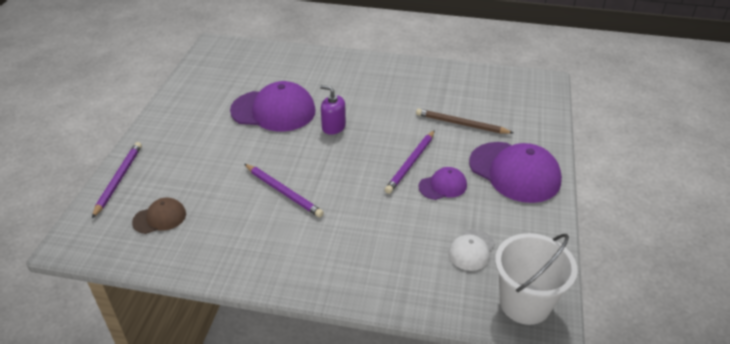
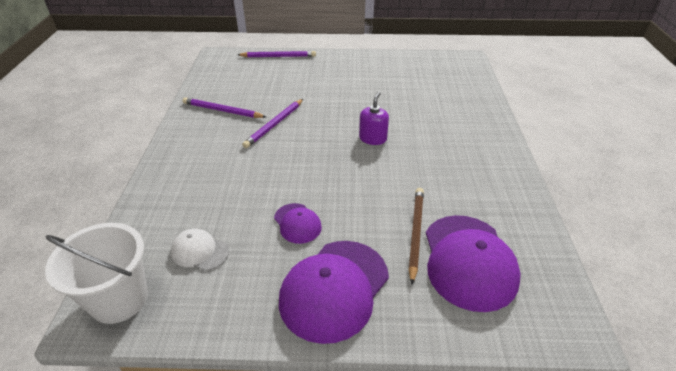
camera: 80 degrees right, 0 degrees up
(160, 218) = (241, 78): brown cap -> none
(273, 111) = (383, 102): purple cap -> purple cap (468, 261)
(411, 163) = (330, 196): purple pencil -> purple pencil (222, 111)

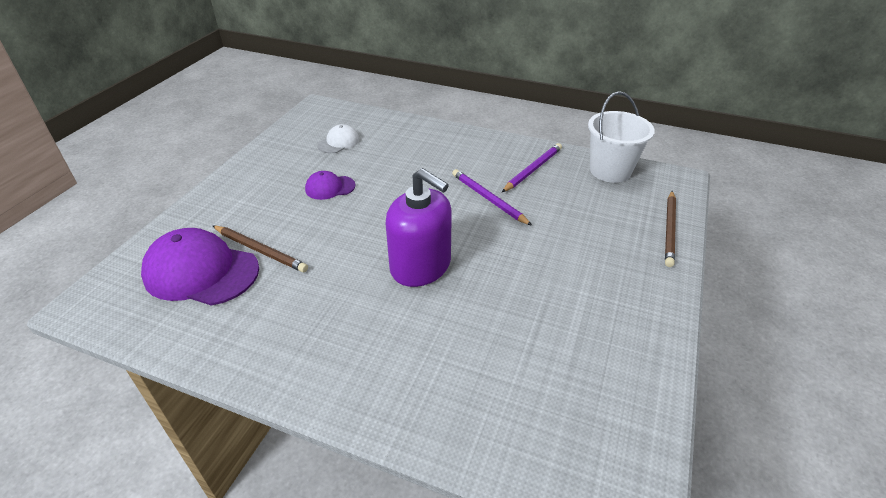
camera: 110 degrees right, 0 degrees up
(119, 299) = (324, 114): white bucket -> white bucket (610, 171)
(278, 56) = (670, 229): purple pencil -> brown pencil
(334, 289) = (250, 192): purple cap -> none
(373, 138) = (421, 266): purple soap dispenser -> purple soap dispenser, size x1.88

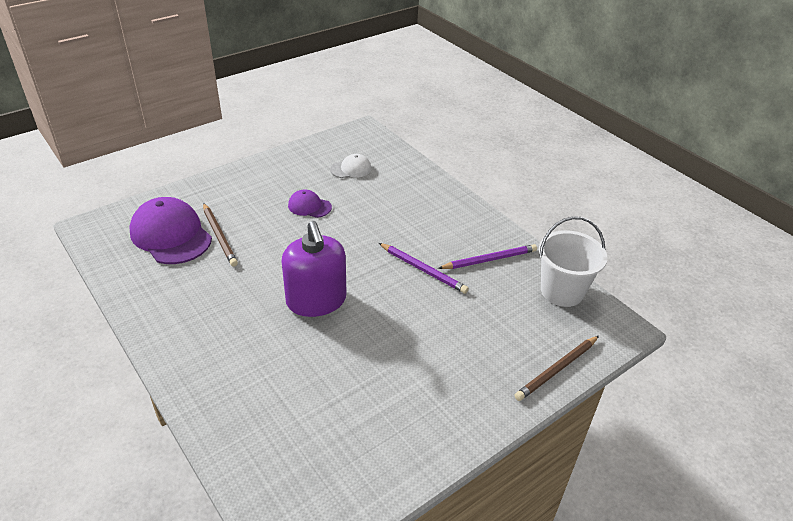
camera: 30 degrees right, 0 degrees up
(488, 199) = (423, 269): purple pencil -> purple pencil turned 135 degrees clockwise

